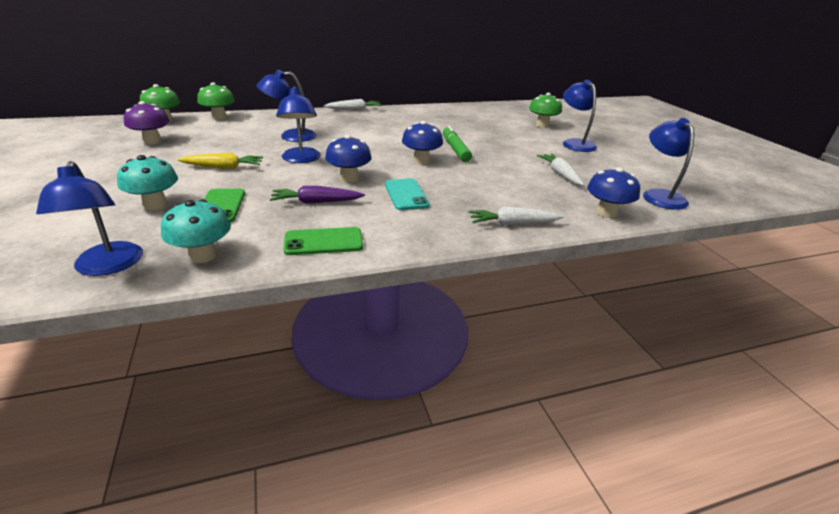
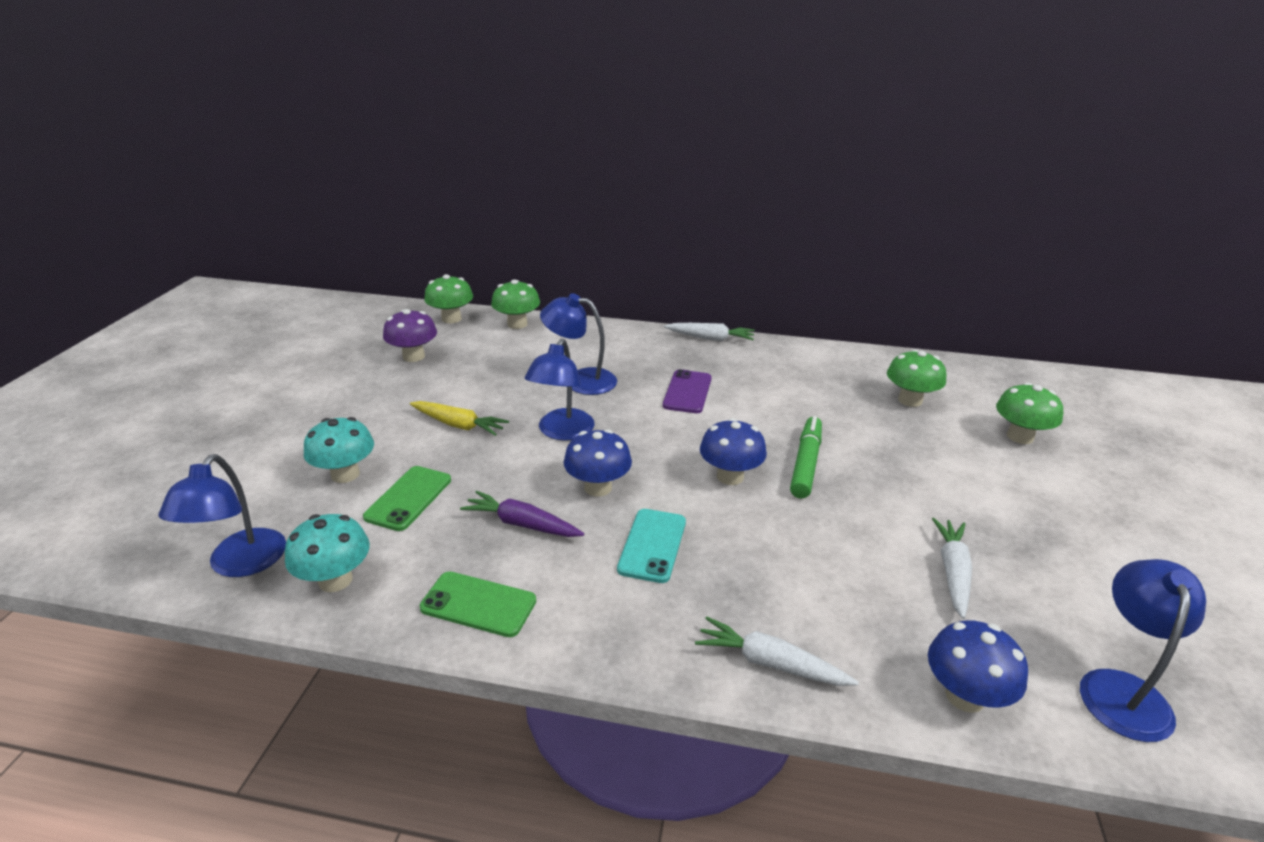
camera: 30 degrees right, 0 degrees up
(363, 132) = (687, 392): none -> purple phone
(482, 120) = (910, 400): none -> green mushroom
(574, 143) = (1050, 500): blue lamp -> none

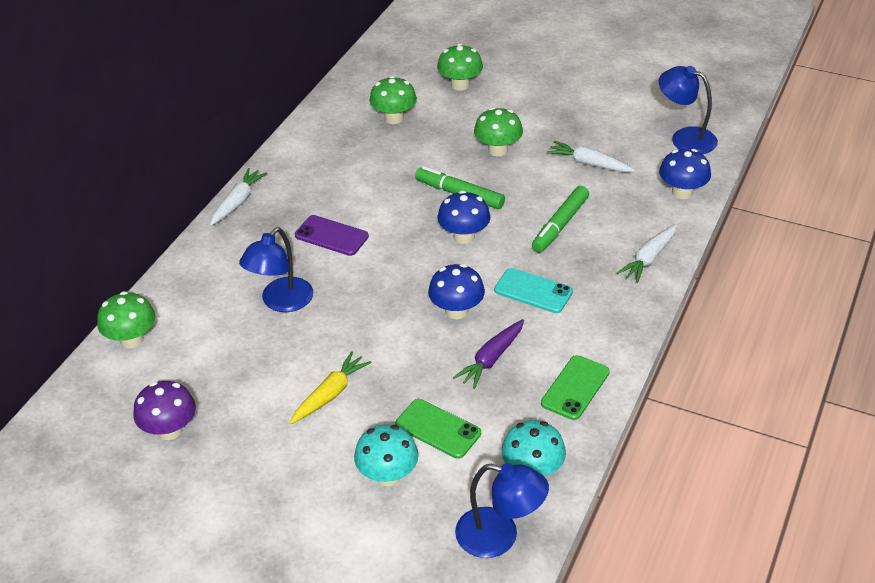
camera: 75 degrees left, 10 degrees up
(451, 319) = (85, 396): green mushroom -> green mushroom (498, 150)
(562, 432) = (368, 324): blue lamp -> none
(796, 556) = (560, 225): none -> green marker

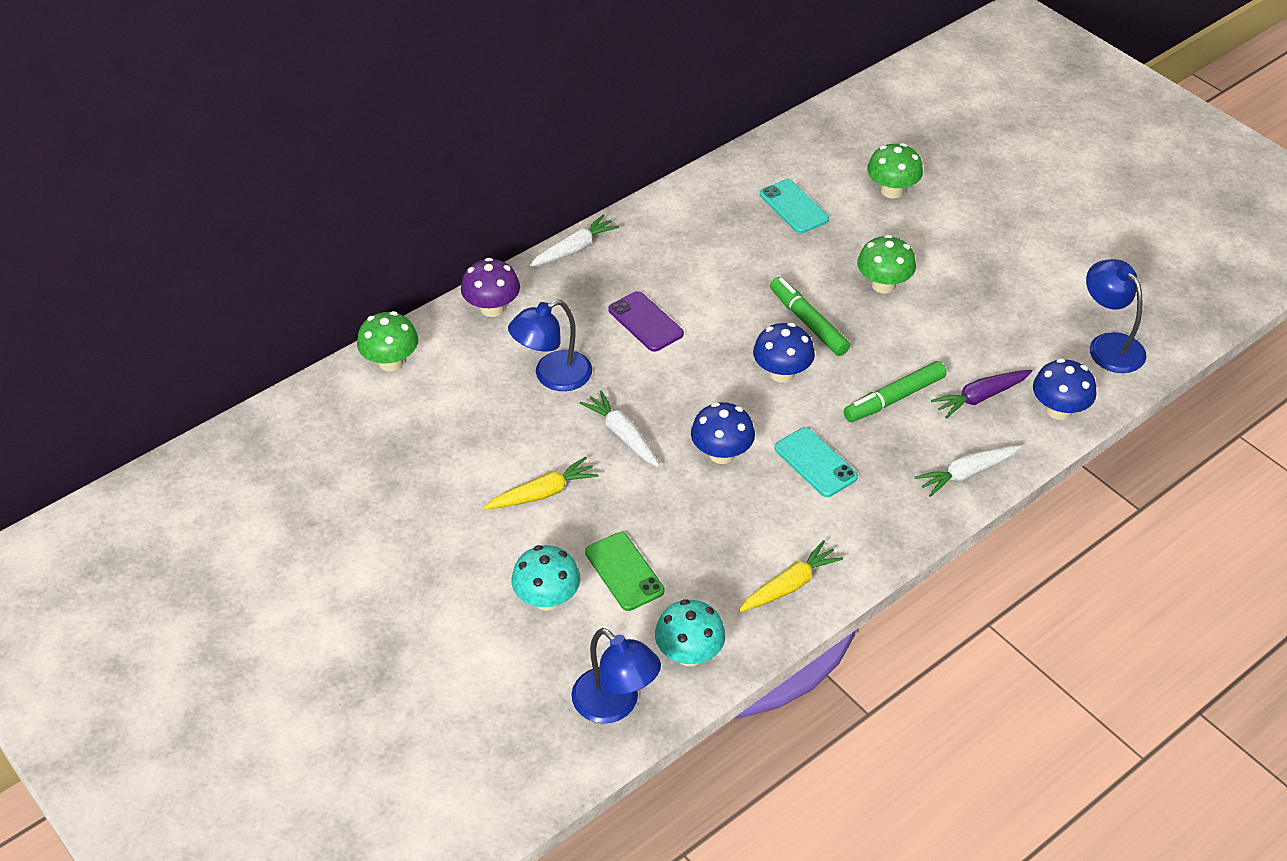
camera: 25 degrees right, 5 degrees up
(169, 430) = (374, 469): purple mushroom -> purple mushroom (492, 308)
(394, 118) = (794, 207): green mushroom -> turquoise phone
(491, 359) = (724, 520): purple carrot -> purple carrot (980, 397)
(575, 388) = (789, 585): green phone -> yellow carrot
(589, 164) = (975, 337): white carrot -> white carrot (622, 435)

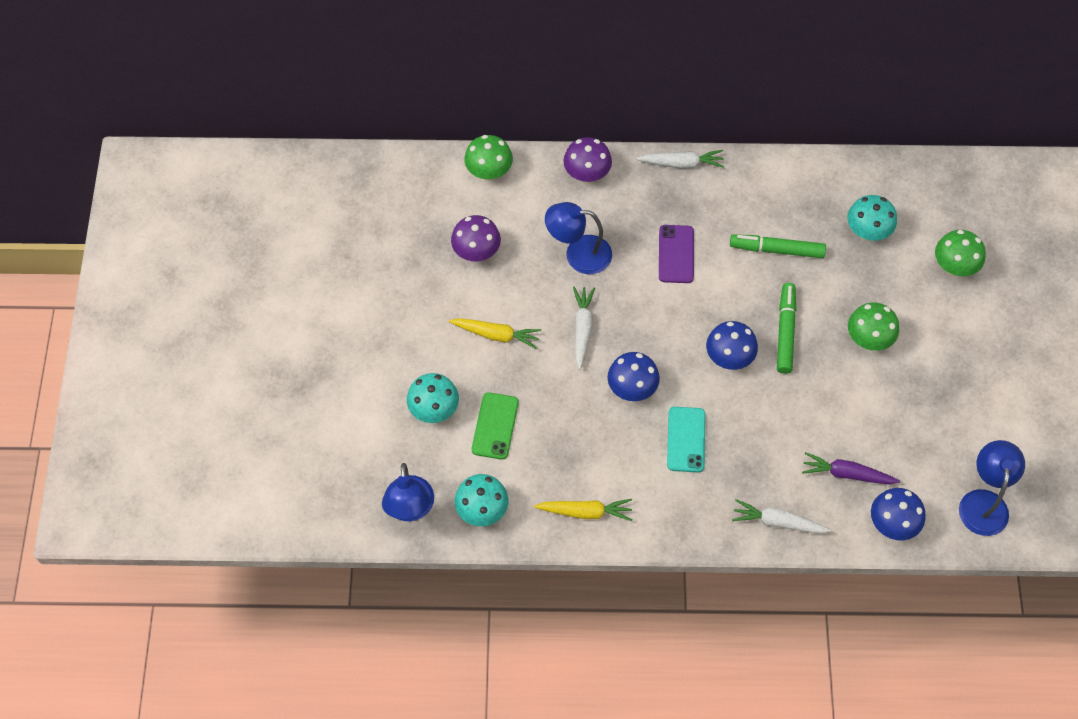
camera: 40 degrees right, 15 degrees up
(448, 436) = (476, 252): none -> purple mushroom
(794, 207) = (867, 232): turquoise phone -> turquoise mushroom
(894, 398) = (786, 431): green marker -> green marker (776, 250)

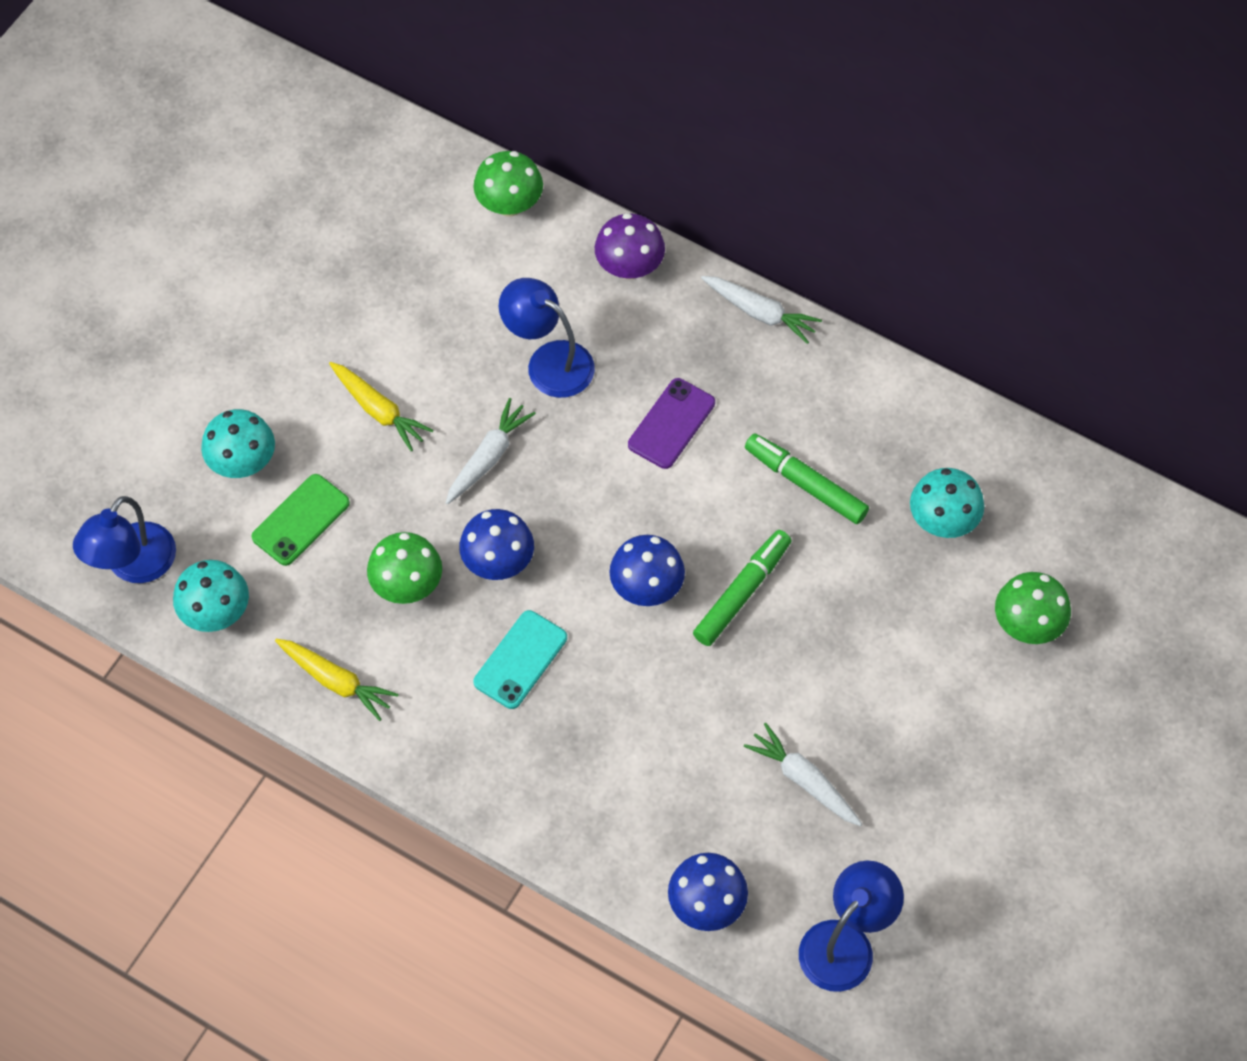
camera: 30 degrees right, 0 degrees up
(476, 252) = (425, 296): purple mushroom -> none
(778, 522) = (563, 822): white carrot -> white carrot (804, 780)
(847, 474) = (693, 811): purple carrot -> none
(868, 339) = (844, 658): green mushroom -> green mushroom (407, 585)

